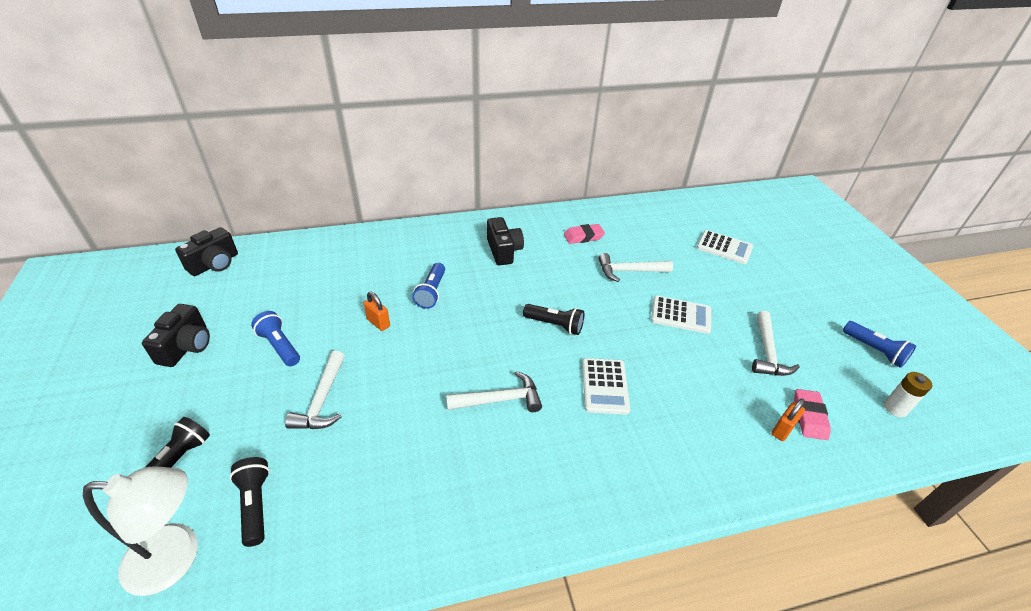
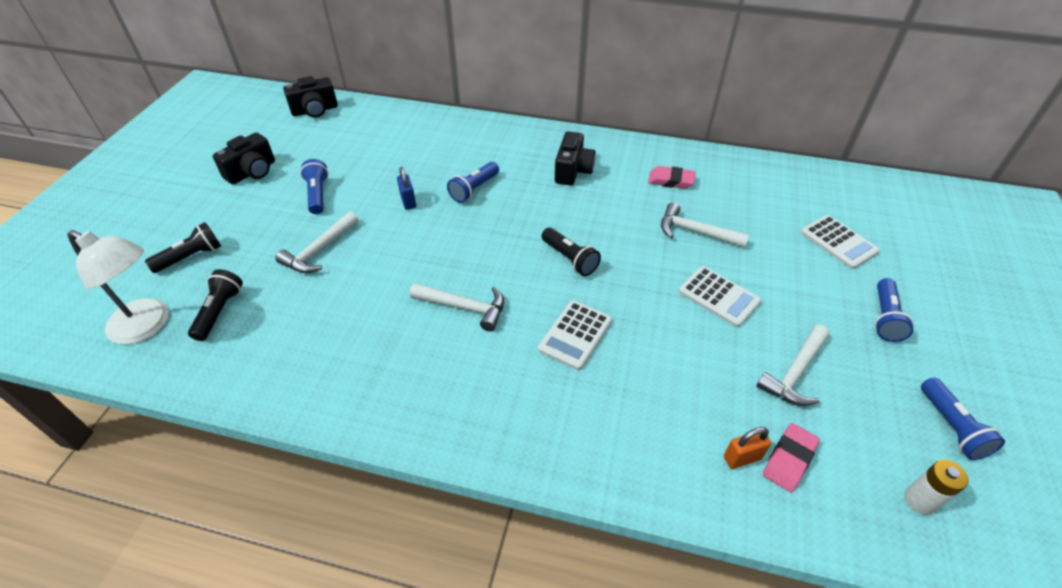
camera: 30 degrees right, 5 degrees up
(378, 323) = (408, 202): orange padlock -> blue padlock
(788, 291) = (884, 318): none -> blue flashlight

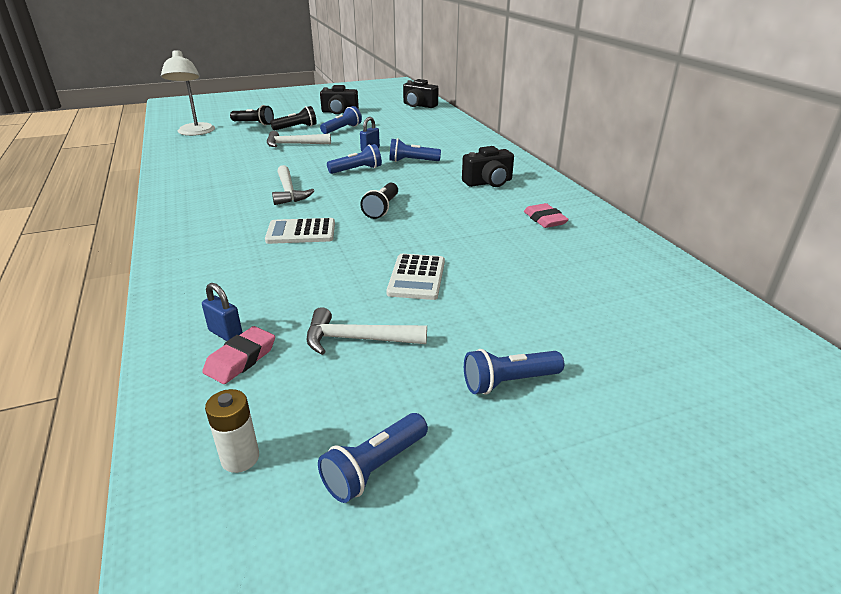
camera: 55 degrees right, 15 degrees down
(219, 311) = (219, 141): black flashlight -> black flashlight (296, 128)
(456, 235) = (357, 170): none -> blue flashlight
(695, 232) = (490, 247): white hammer -> none
(742, 458) = (225, 333): orange padlock -> blue padlock
(789, 459) = (241, 359): pink eraser -> pink eraser turned 60 degrees counterclockwise
(838, 242) = (598, 325): white calculator -> none

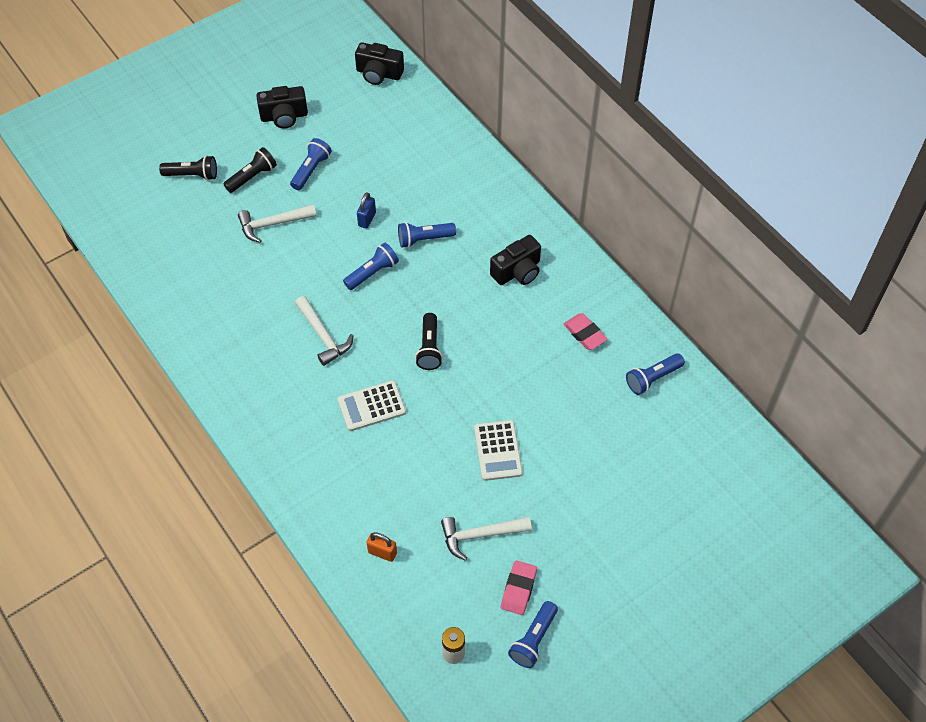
camera: 15 degrees left, 25 degrees up
(195, 132) = (134, 217): white lamp -> none
(225, 333) = (382, 552): blue padlock -> orange padlock
(241, 359) = (408, 575): pink eraser -> pink eraser (518, 589)
(509, 382) = (595, 551): blue flashlight -> blue flashlight (652, 378)

